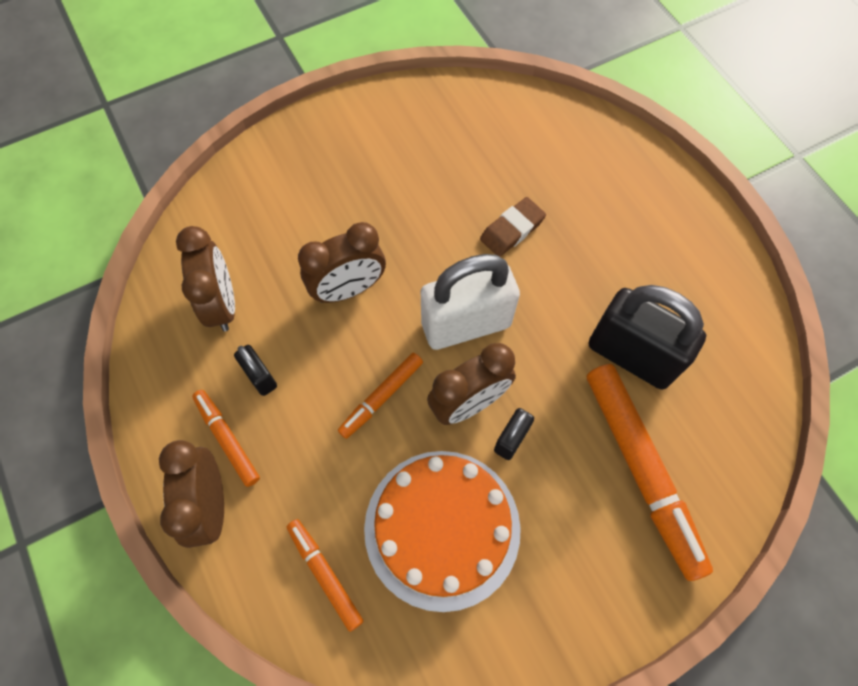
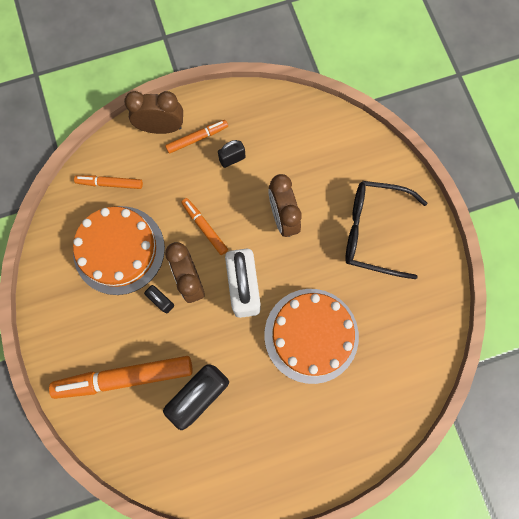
camera: 100 degrees right, 10 degrees up
(222, 304) = (285, 140): brown clock -> none
(325, 574) = (110, 183): orange marker -> orange marker turned 150 degrees counterclockwise
(352, 176) = (373, 231): none -> black glasses
(512, 230) = (311, 335): brown eraser -> orange cake

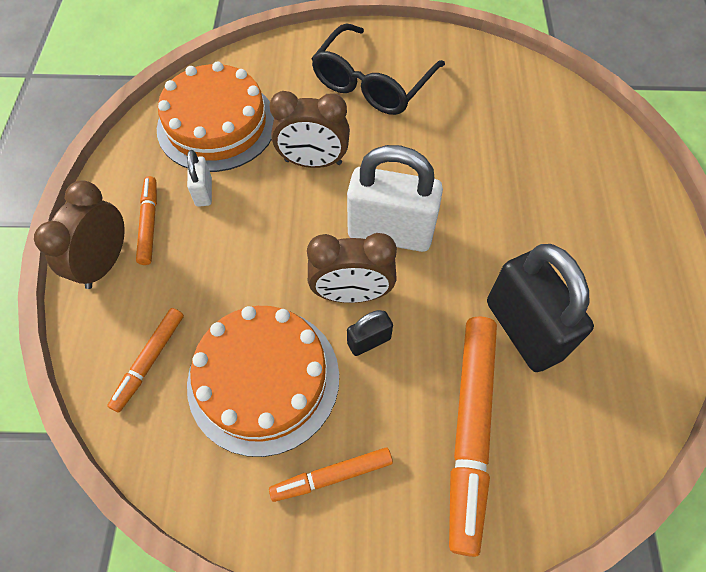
camera: 70 degrees left, 15 degrees down
(205, 227) = (284, 253): orange marker -> orange marker (332, 476)
(232, 159) = (204, 192): black padlock -> white padlock
(311, 335) = (478, 179): orange cake -> orange cake (217, 125)

